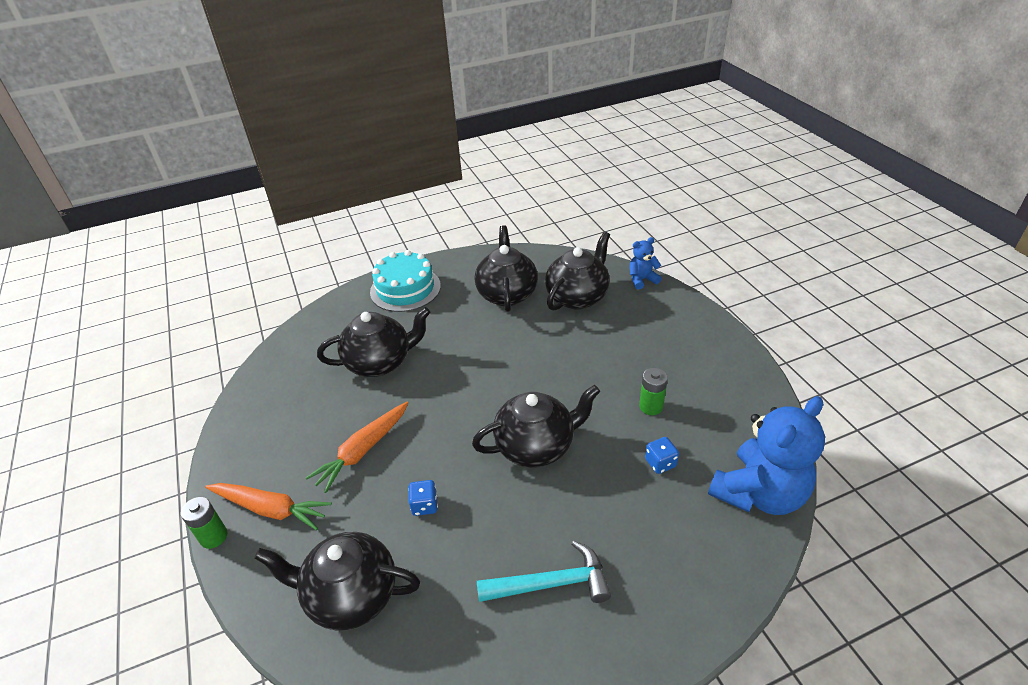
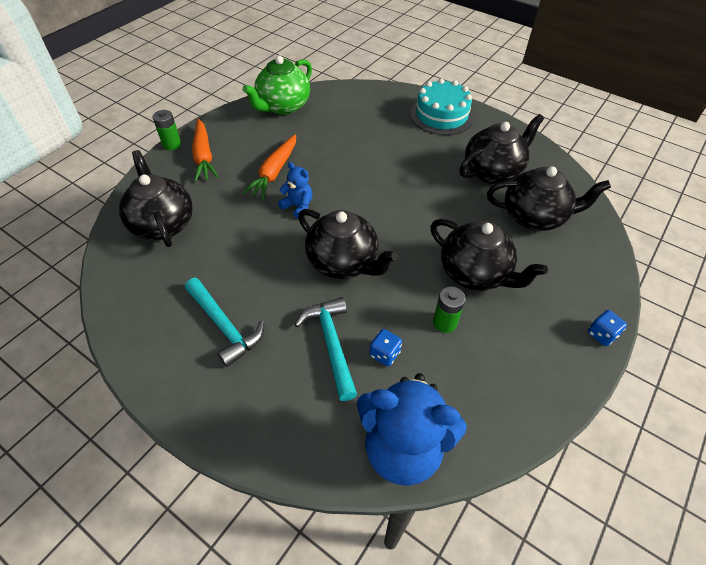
camera: 55 degrees right, 10 degrees up
(262, 399) = (283, 106): none -> green teapot
(362, 451) = (274, 172): orange carrot -> orange carrot turned 75 degrees counterclockwise
(380, 362) = (357, 140): black teapot -> black teapot (475, 273)
(424, 505) = (249, 225): blue dice -> blue dice (601, 334)
(627, 498) = (331, 344): none -> turquoise hammer
(642, 279) = (606, 253): blue teddy bear -> blue teddy bear (298, 206)

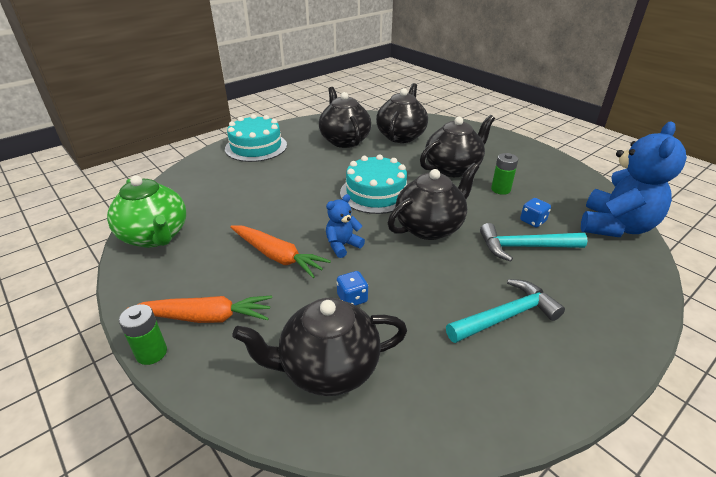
camera: 75 degrees left, 15 degrees down
(391, 214) = (375, 193): none -> turquoise cake
(601, 334) = (510, 138): blue dice -> blue dice (352, 298)

